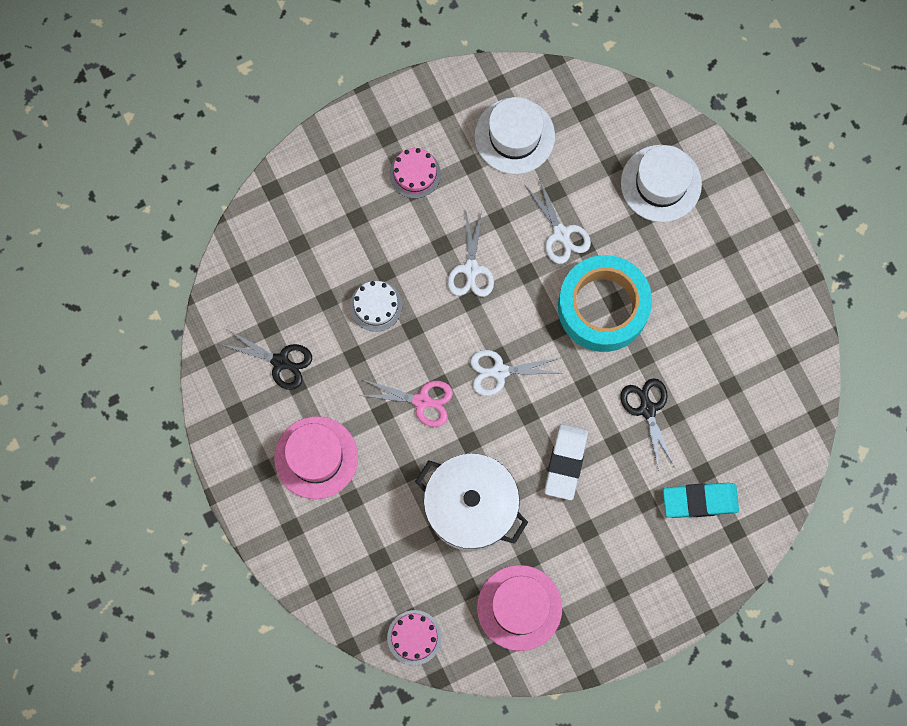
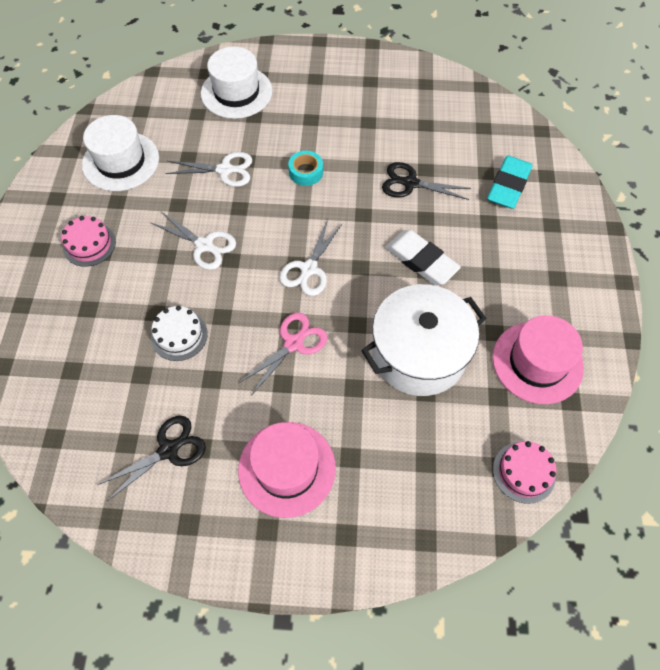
camera: 60 degrees left, 15 degrees down
(603, 307) = (306, 172): turquoise tape -> turquoise tape, size x0.40

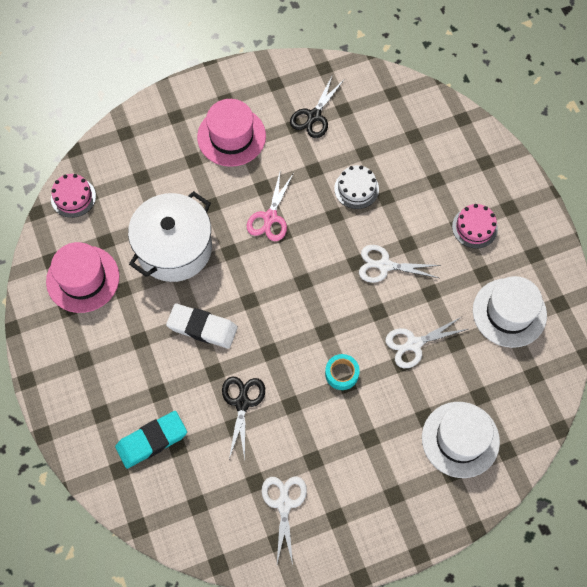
camera: 155 degrees right, 5 degrees up
(309, 269) = (290, 281): white scissors -> white scissors (284, 504)
(410, 183) = (242, 403): black scissors -> black scissors turned 75 degrees counterclockwise
(508, 185) = (152, 441): turquoise eraser -> turquoise eraser turned 60 degrees clockwise

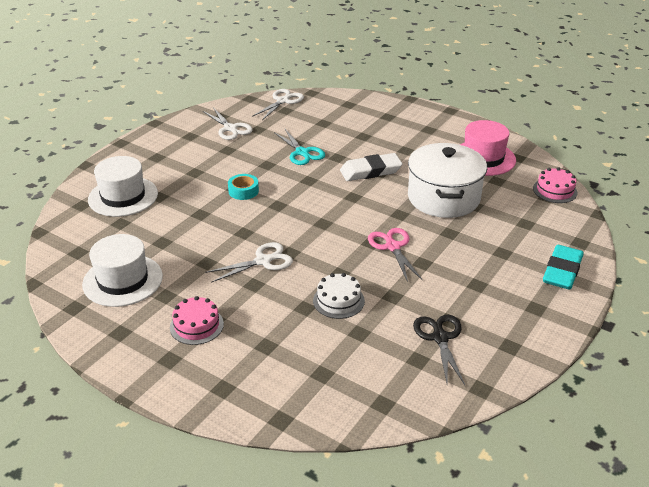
camera: 145 degrees right, 30 degrees down
(152, 441) = (342, 119): turquoise eraser -> turquoise eraser (562, 271)
(231, 136) = (493, 283): pink hat -> none
(242, 403) = (302, 152): black scissors -> turquoise scissors
(414, 344) = (198, 227): white scissors -> white scissors (282, 101)

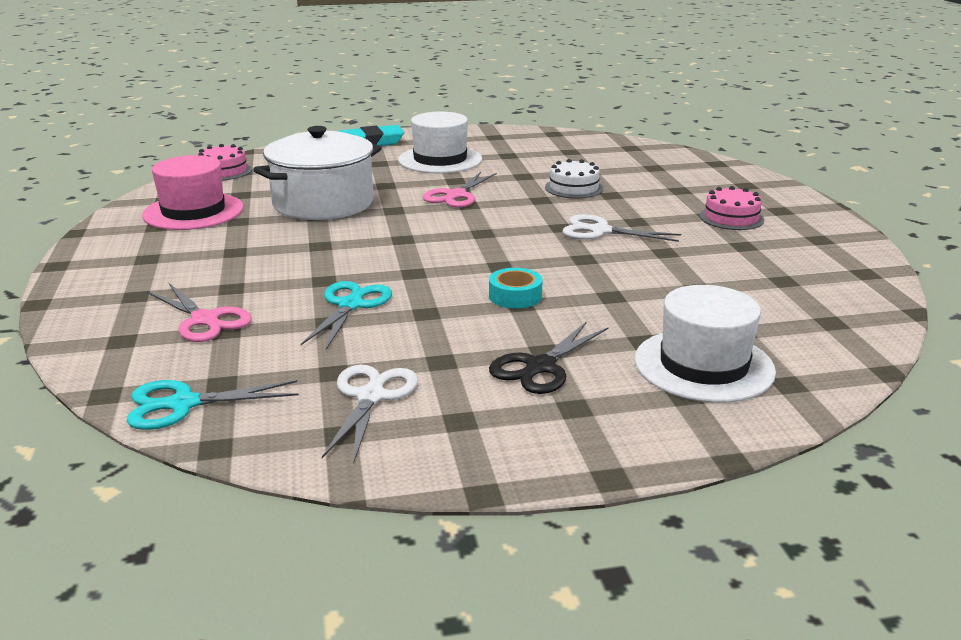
camera: 135 degrees left, 10 degrees down
(123, 280) = (785, 273): white hat -> white hat (440, 160)
(282, 101) = (183, 404): white scissors -> turquoise scissors
(340, 122) = (205, 320): none -> pink scissors
(370, 171) = (326, 250): white eraser -> none
(440, 338) = (533, 152): black scissors -> black scissors (540, 367)

